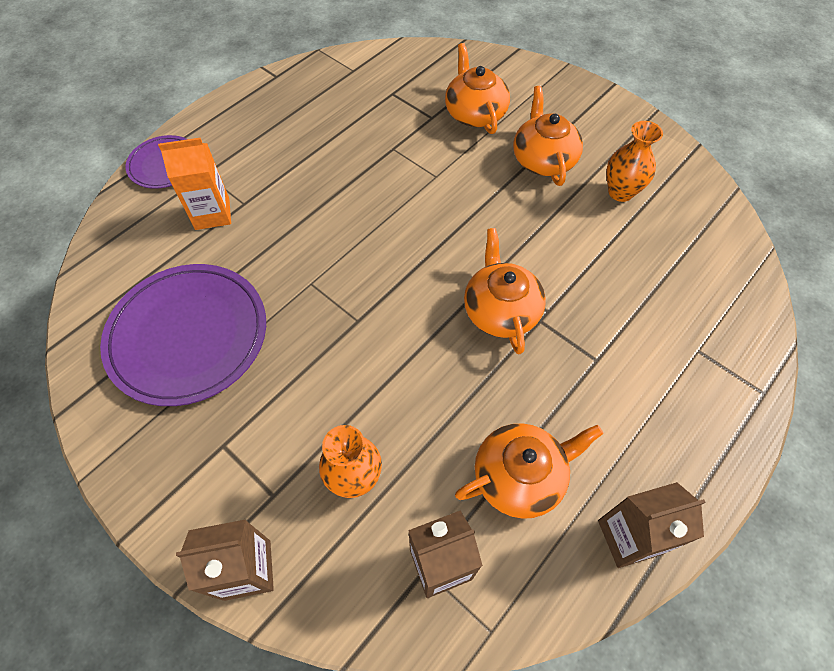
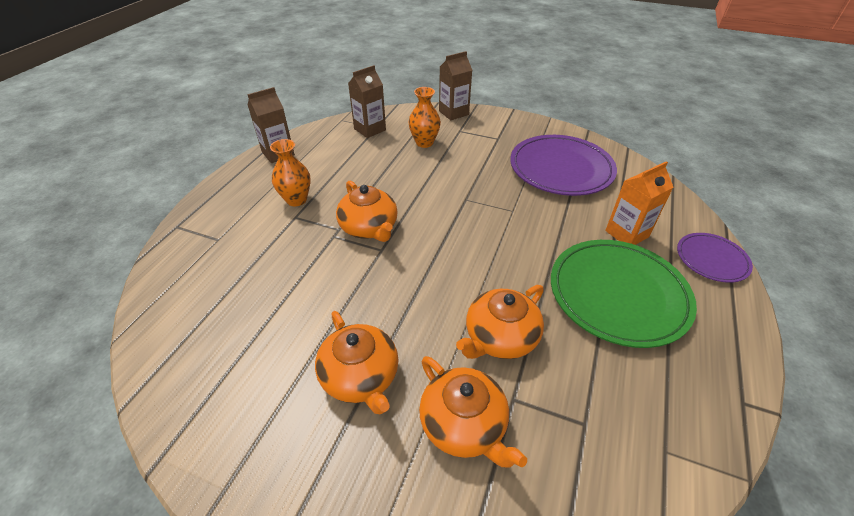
camera: 160 degrees right, 15 degrees down
(286, 160) = (618, 294): none -> green plate
(520, 476) = (338, 160): orange teapot -> orange teapot (500, 337)
(620, 192) = (268, 359): orange vase -> orange vase (296, 200)

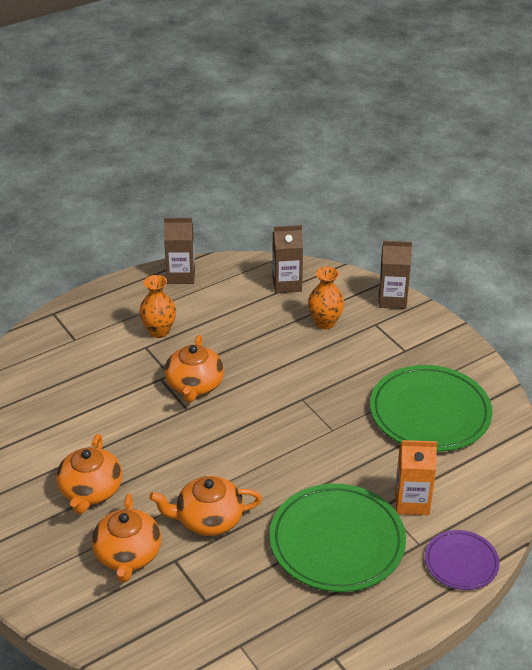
camera: 35 degrees right, 5 degrees down
(561, 169) = (430, 412): purple plate -> green plate

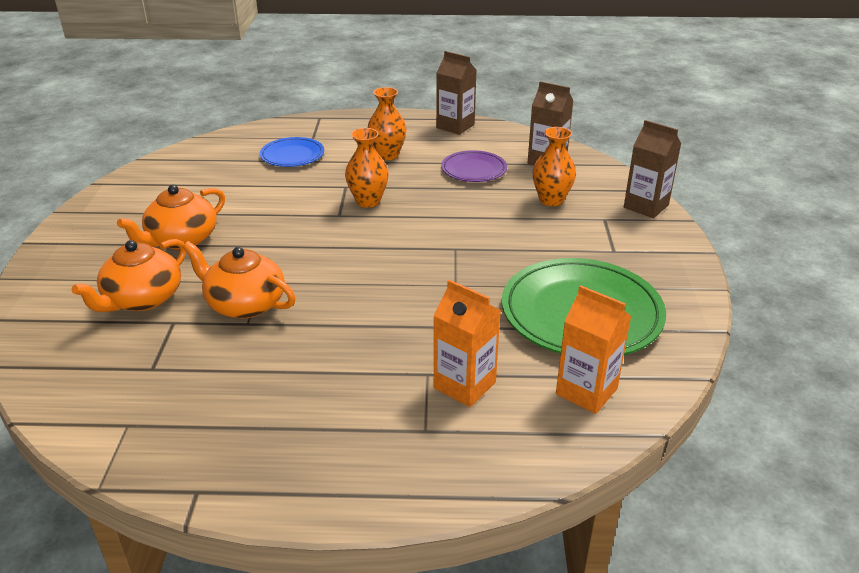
camera: 35 degrees right, 5 degrees down
(79, 366) = (292, 155): none -> blue plate
(194, 385) = (368, 201): orange teapot -> orange vase
(337, 541) = (339, 382): green plate -> none
(461, 562) = (452, 475): purple plate -> purple plate (474, 170)
(481, 468) = (586, 391): none -> orange carton

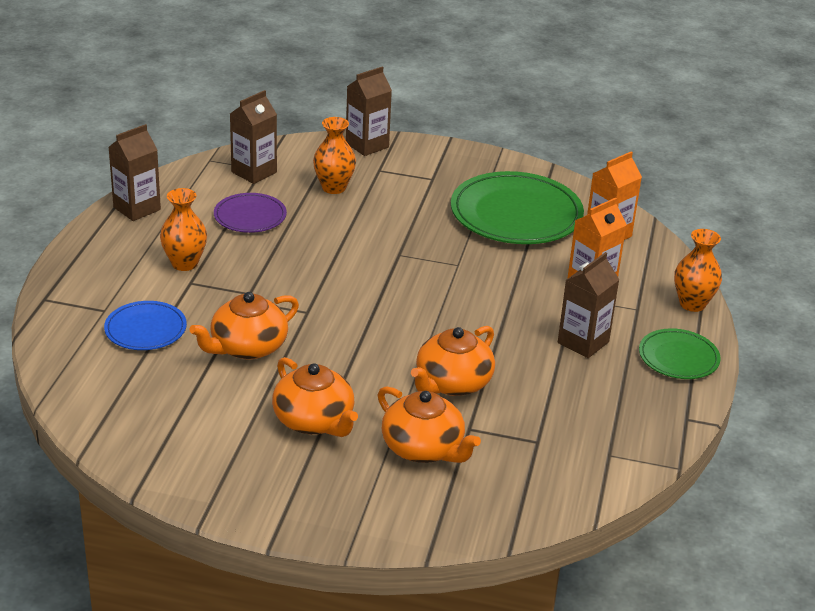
camera: 80 degrees left, 0 degrees up
(279, 197) = (247, 347): none -> orange teapot
(326, 477) = (678, 358): none -> green plate
(337, 388) = (583, 342): none -> brown carton
(368, 201) = (286, 290): orange vase -> orange vase (692, 304)

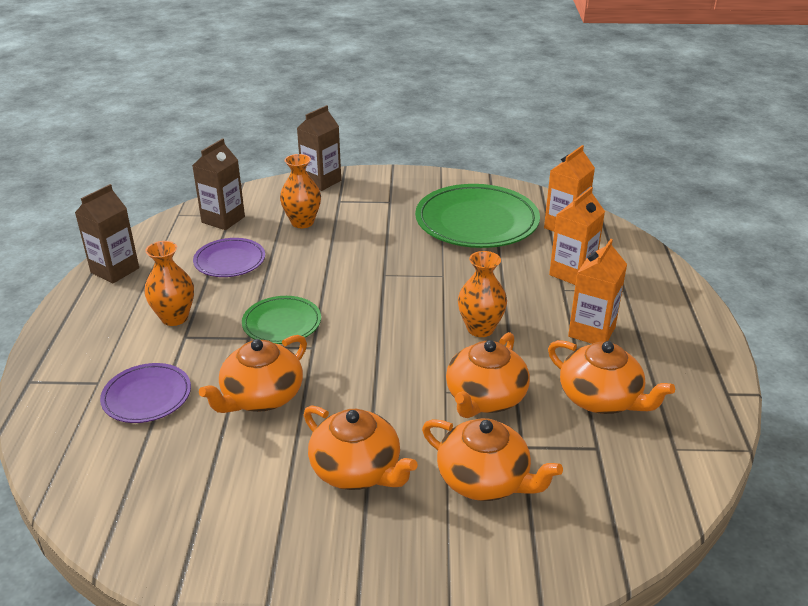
camera: 10 degrees left, 0 degrees up
(145, 329) = (147, 396): blue plate -> purple plate
(561, 402) = (601, 398): none -> orange teapot
(583, 342) = (591, 332): brown carton -> orange carton
(678, 358) = (686, 331): green plate -> green plate (282, 323)
(692, 304) = (670, 277): orange vase -> orange vase (480, 329)

